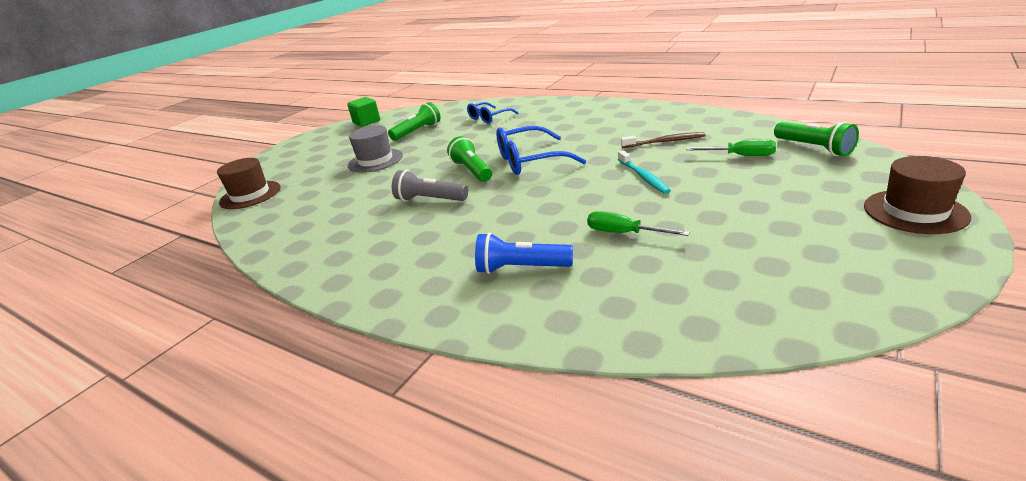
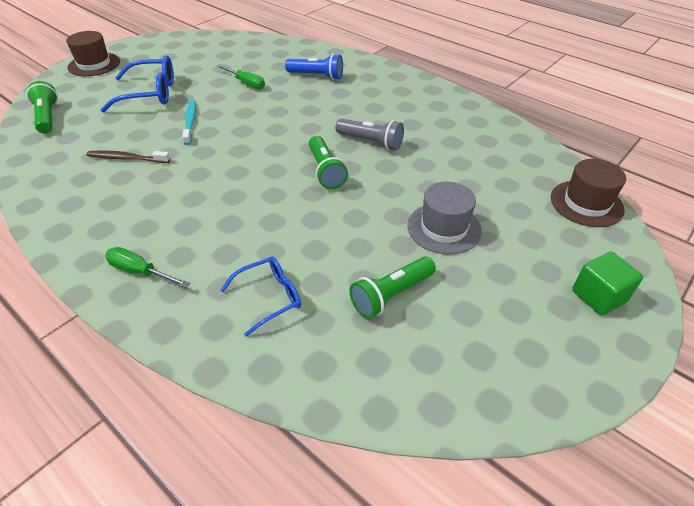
camera: 175 degrees left, 15 degrees up
(366, 122) = (505, 390): green cube -> green cube (599, 296)
(530, 161) = (264, 169): blue glasses -> blue glasses (150, 93)
(740, 156) = (101, 124): green screwdriver -> green screwdriver (140, 272)

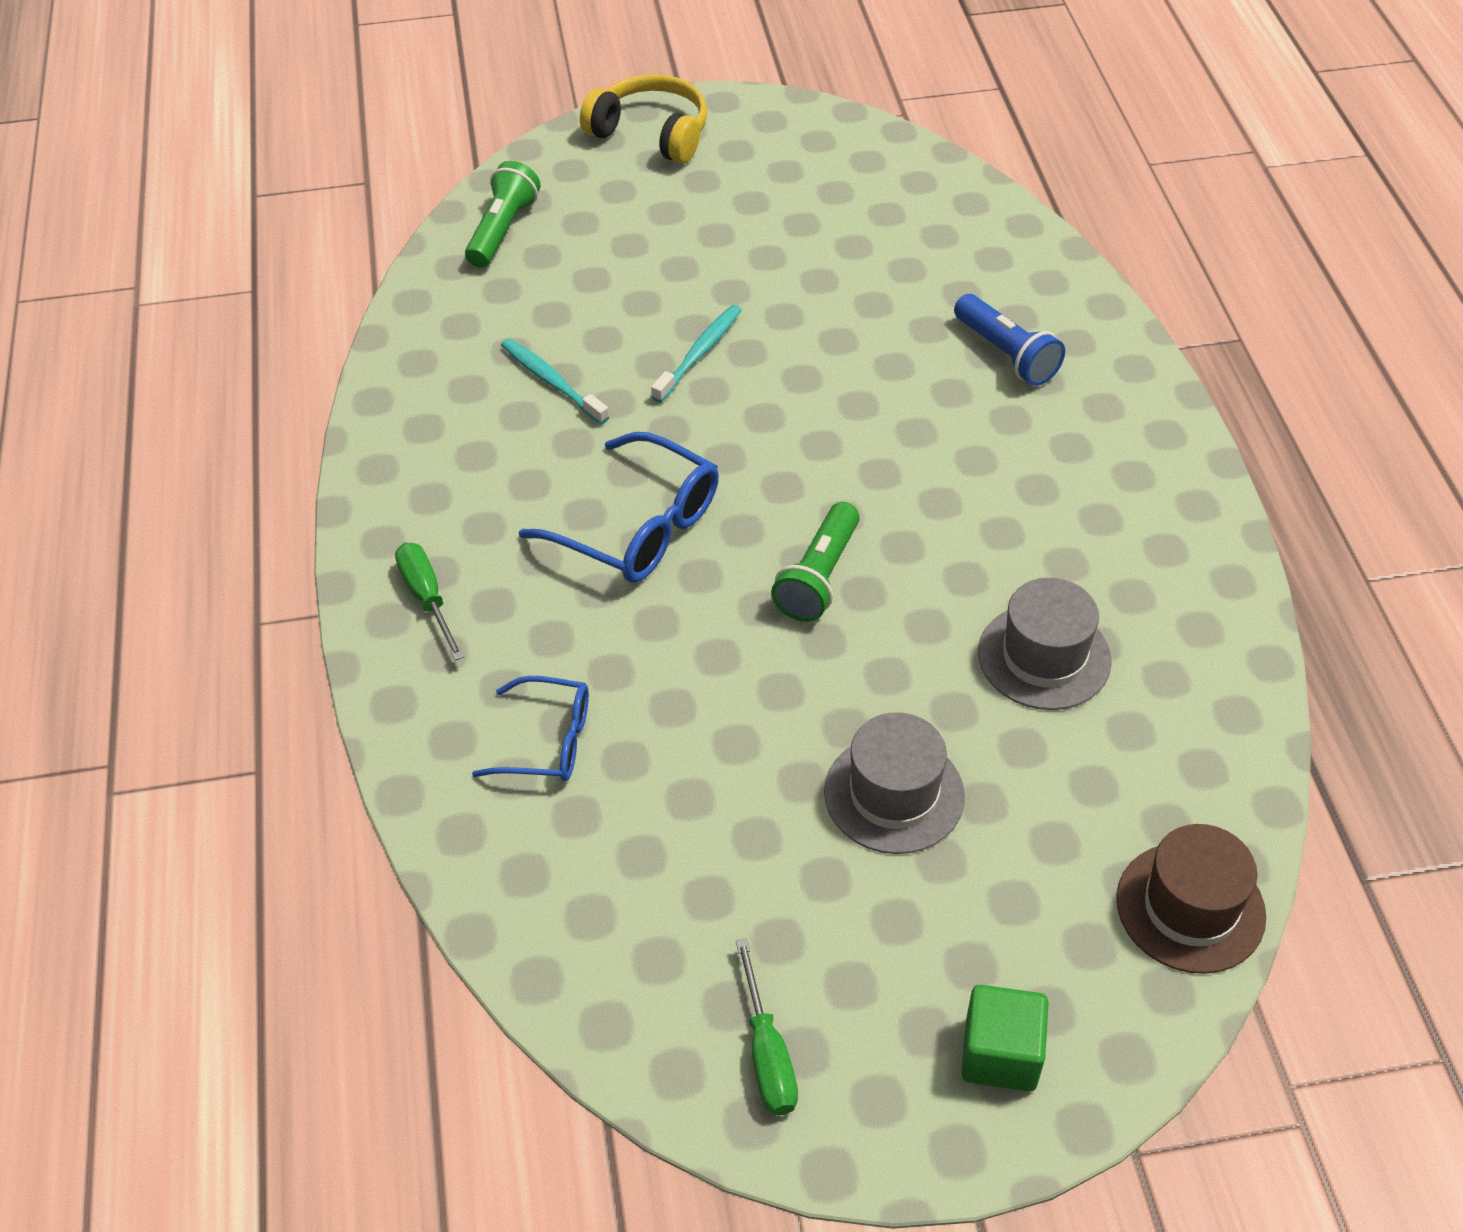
camera: 40 degrees right, 5 degrees up
(94, 64) = (651, 133): brown hat -> yellow headphones
(127, 158) = (552, 381): brown toothbrush -> turquoise toothbrush
(150, 93) = (687, 253): blue glasses -> blue glasses (638, 527)
(246, 83) = (863, 308): green screwdriver -> green screwdriver (767, 1053)
(371, 142) = (951, 562): grey flashlight -> none
(391, 295) = (704, 845): green flashlight -> none
(440, 154) = (1044, 657): none -> grey hat

